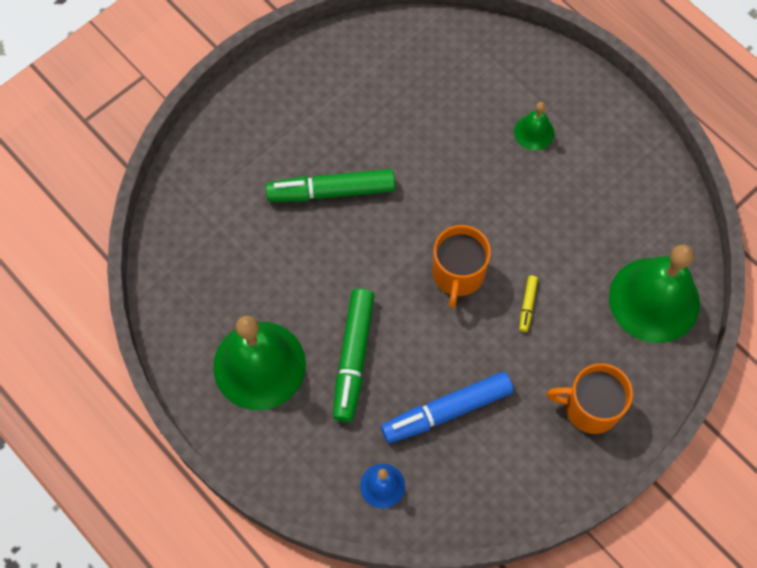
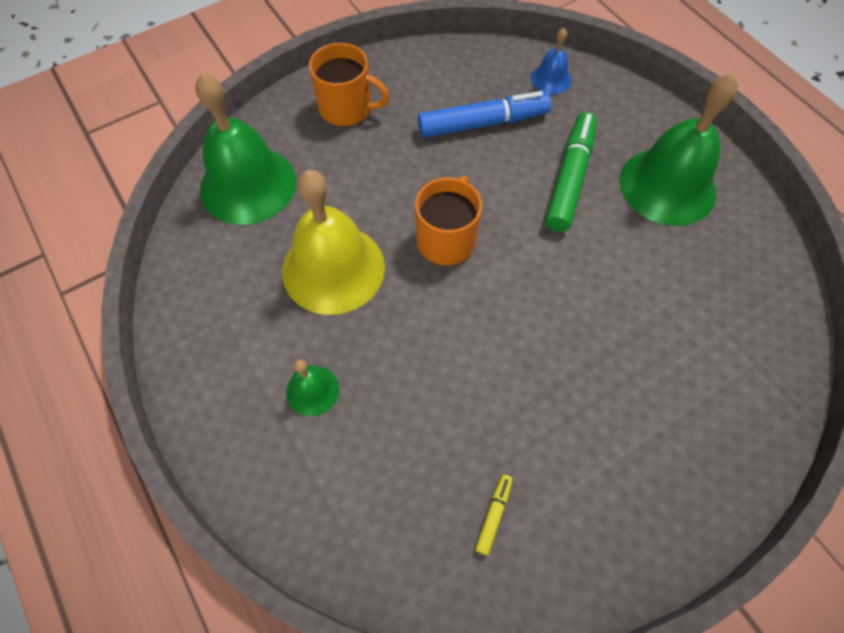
camera: 170 degrees left, 5 degrees down
(331, 191) = (584, 355): green marker -> none
(527, 305) = (380, 199): yellow marker -> yellow marker (493, 515)
(549, 230) = (333, 268): none -> yellow bell

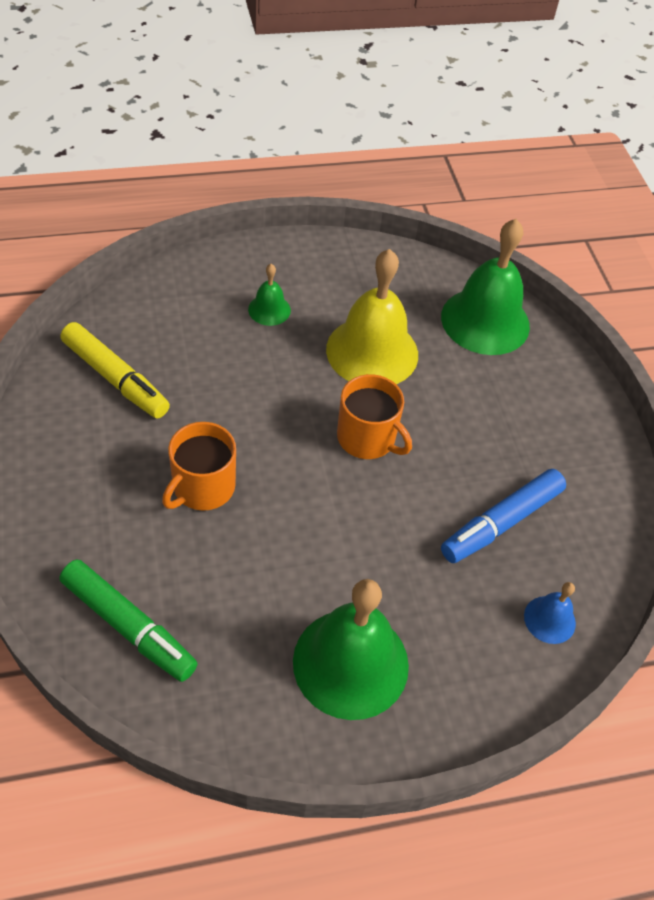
camera: 105 degrees right, 10 degrees down
(347, 108) = (558, 415): orange mug -> orange mug (202, 487)
(483, 123) = (501, 523): blue marker -> blue marker turned 45 degrees clockwise
(493, 515) = (116, 378): yellow marker -> yellow marker, size x2.27
(569, 178) = (398, 570): green marker -> green marker (129, 626)

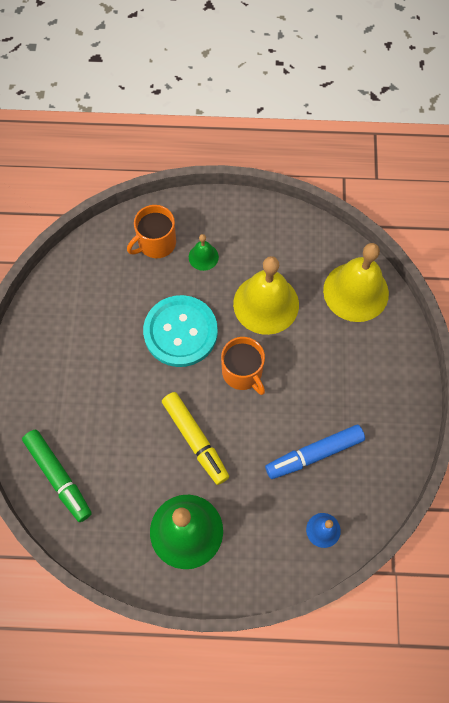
camera: 20 degrees right, 15 degrees up
(116, 378) = (88, 295): yellow marker -> yellow marker (195, 440)
(202, 487) = (125, 389): orange mug -> orange mug (156, 243)
(264, 402) = (180, 332): none -> turquoise button
(485, 321) = (356, 291): green bell -> yellow bell

